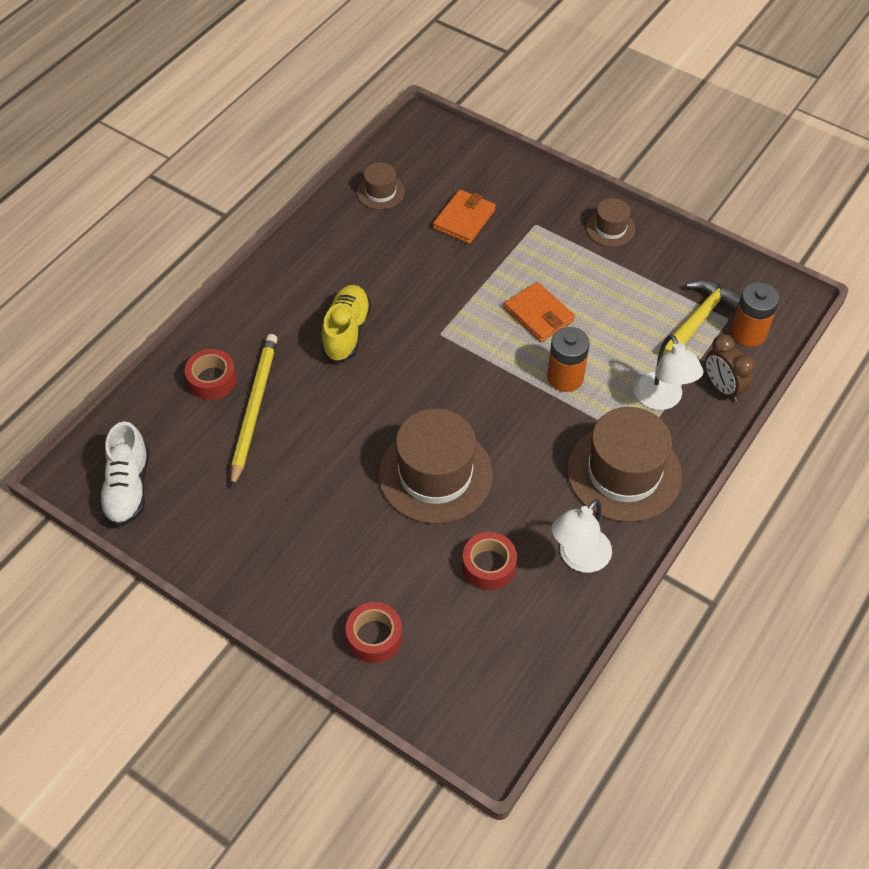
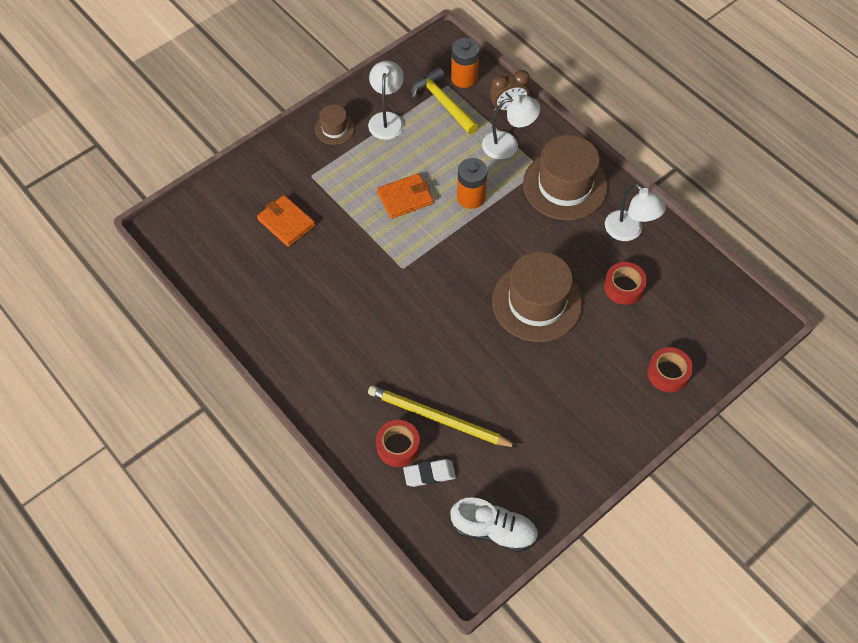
camera: 75 degrees left, 5 degrees up
(184, 415) = (429, 474): none -> white eraser
(346, 332) = (378, 334): yellow shoe -> none
(380, 192) = (230, 276): brown hat -> none
(646, 272) = (387, 119): none -> white lamp

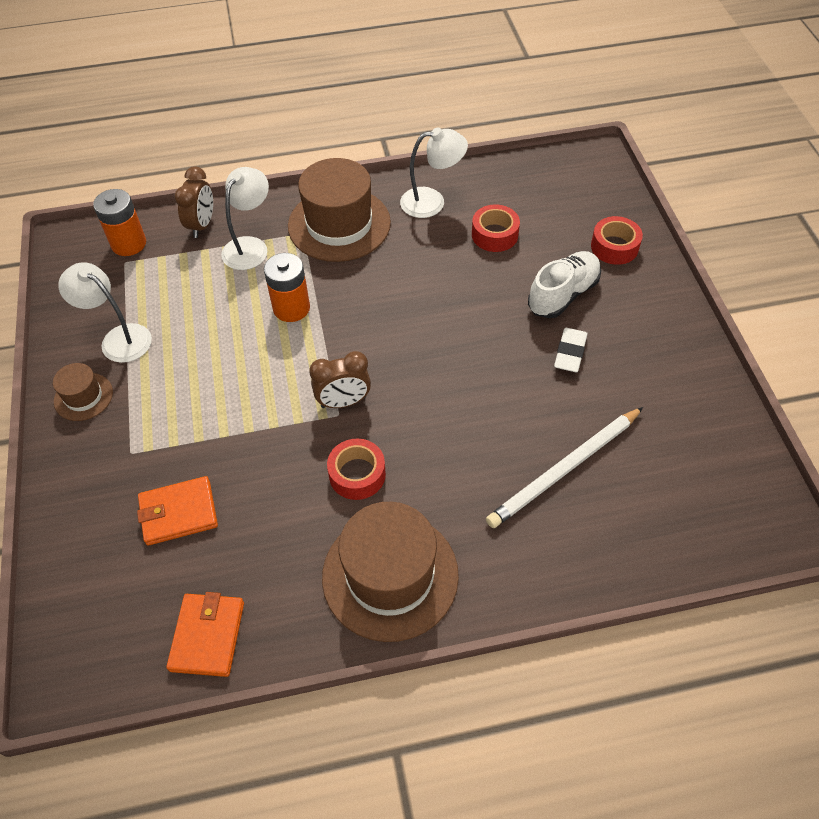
camera: 60 degrees left, 5 degrees down
(398, 446) = (581, 529): red tape -> red tape (357, 474)
(405, 198) = (243, 369): orange wallet -> orange wallet (207, 636)
(414, 266) = (343, 402): none -> brown clock
(429, 474) = (635, 512): white eraser -> white eraser (570, 353)
(438, 418) = (564, 469): yellow pencil -> white pencil
(443, 103) = (144, 276): yellow hammer -> none
(494, 530) = (735, 479): white shoe -> white shoe (563, 294)
(537, 302) = (467, 311): brown hat -> brown hat (390, 575)

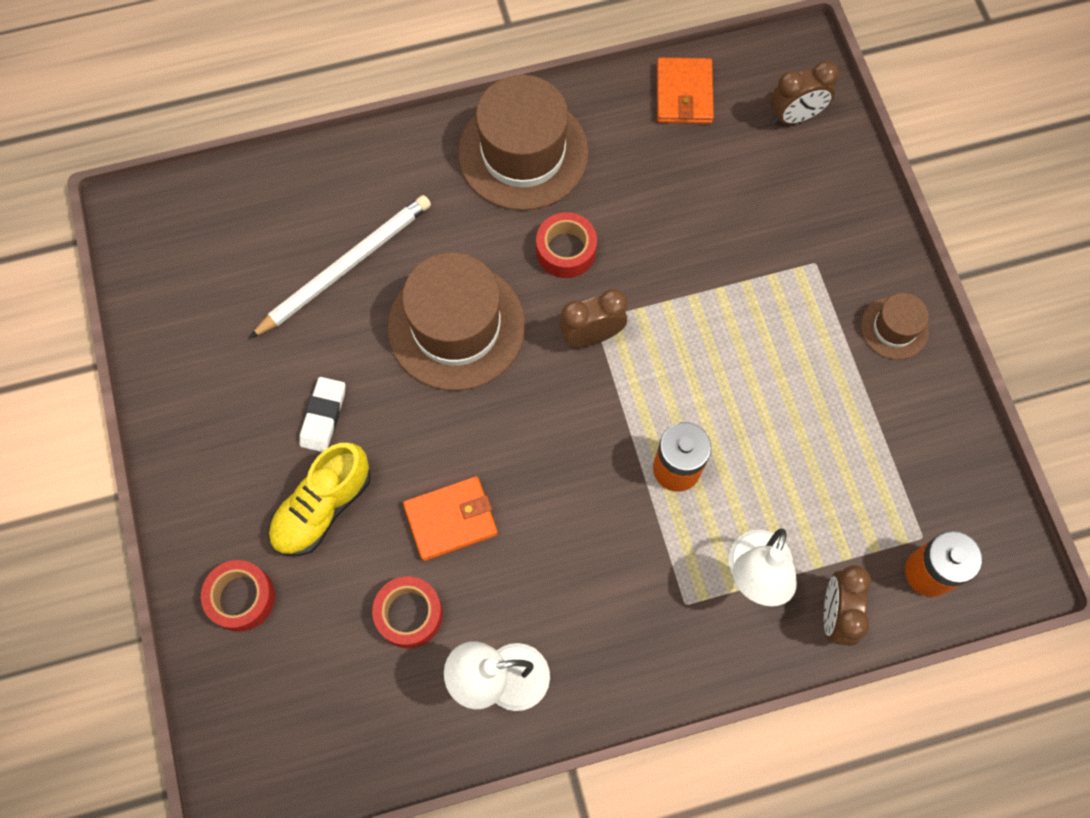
camera: 175 degrees right, 15 degrees up
(96, 602) = (795, 116): none -> brown clock
(118, 338) = (884, 411): white lamp -> none
(178, 513) = (743, 201): orange wallet -> orange wallet (450, 519)
(339, 224) = (635, 625): brown hat -> brown hat (456, 326)
(563, 294) = (323, 507): white shoe -> yellow shoe

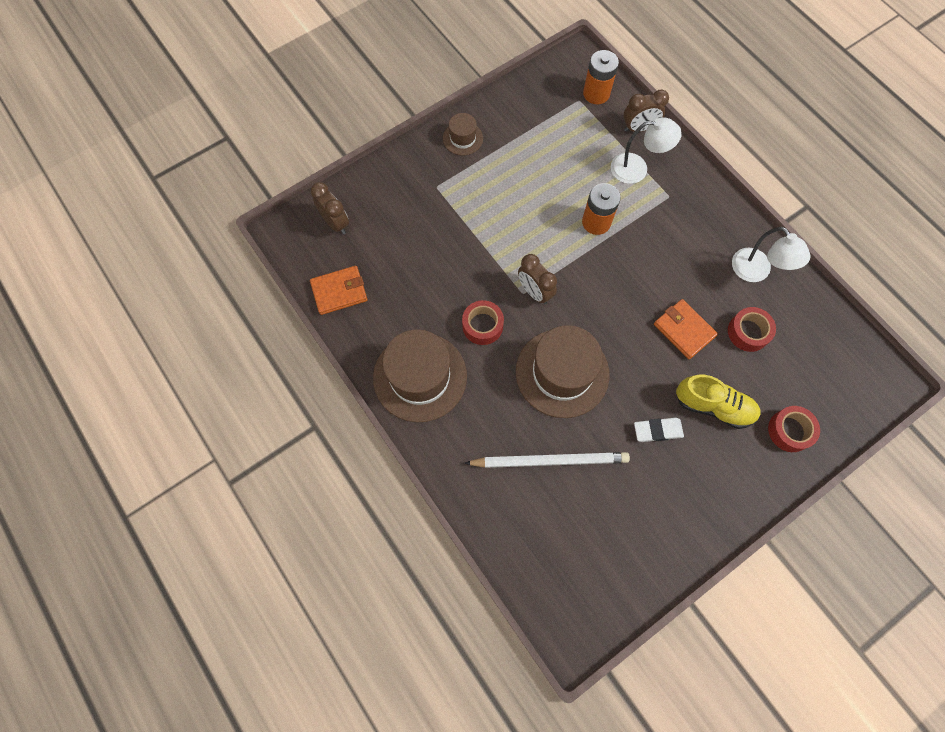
camera: 110 degrees left, 0 degrees up
(345, 267) = (550, 460): white pencil -> white pencil turned 150 degrees clockwise

